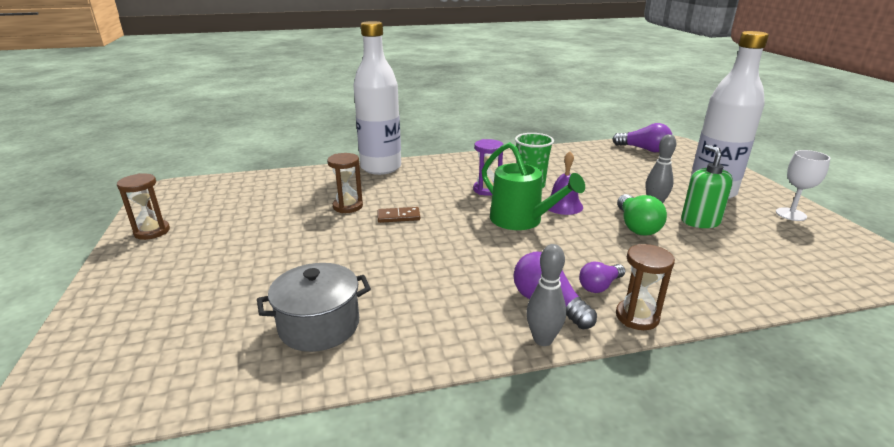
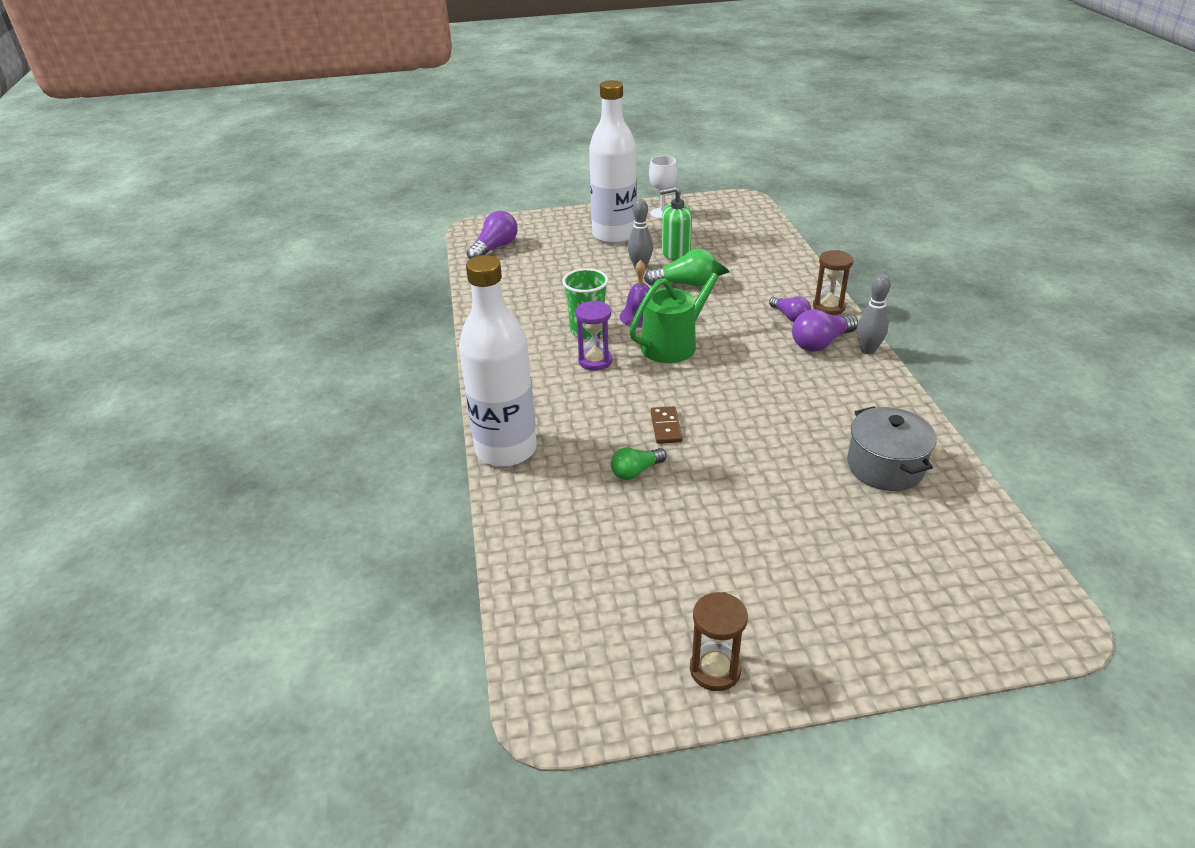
camera: 85 degrees left, 10 degrees up
(348, 206) = (636, 471): brown hourglass -> green light bulb

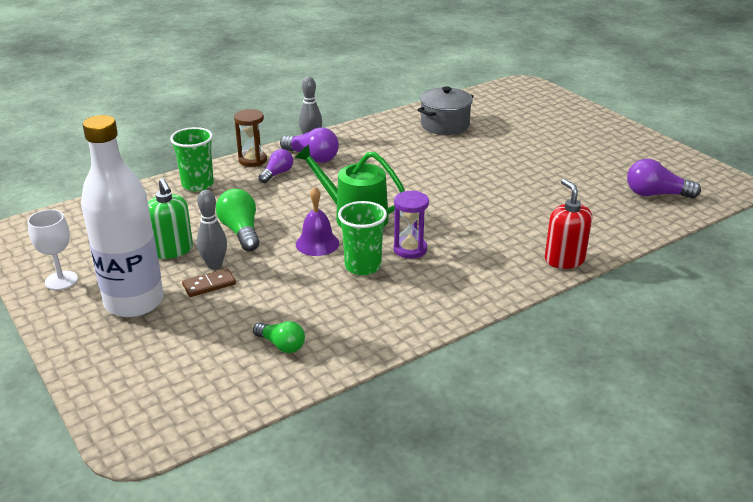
camera: 115 degrees left, 5 degrees down
(495, 248) = (200, 394): purple light bulb -> purple light bulb (656, 194)
(506, 449) = (564, 259): white bottle -> red soap dispenser
(636, 471) = (531, 200): green light bulb -> green light bulb (281, 345)
(666, 427) = (472, 199): brown domino -> brown domino (209, 285)
(715, 670) = (650, 150): brown hourglass -> none
(786, 274) = (197, 184): none -> green cup

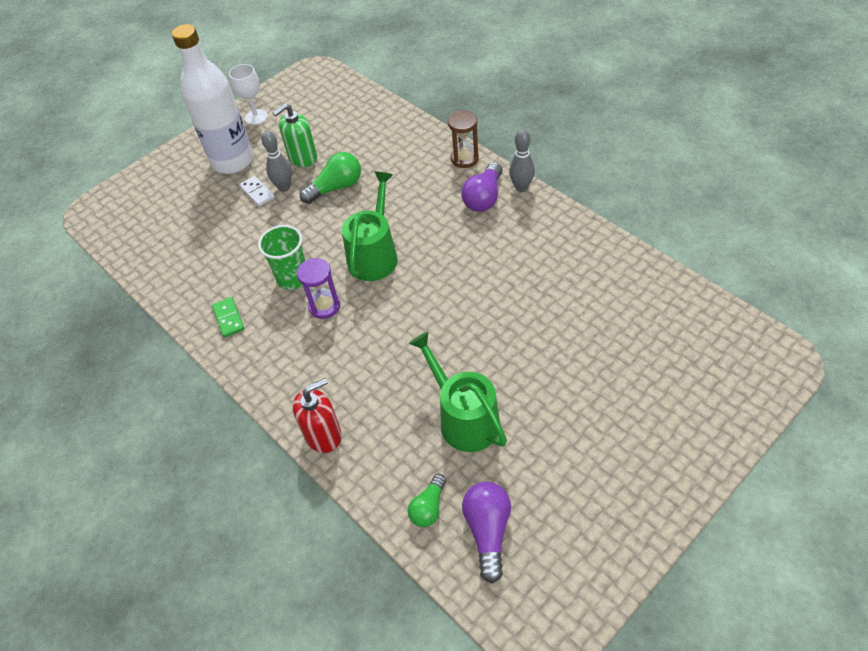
camera: 85 degrees right, 20 degrees up
(197, 184) = (409, 138): green cup -> none
(209, 285) = (257, 192): brown domino -> white domino
(277, 174) = (443, 182): purple light bulb -> none
(281, 345) = (184, 254): green light bulb -> green light bulb (428, 507)
(317, 243) = (325, 240): purple bell -> none
(403, 312) = (228, 318): none -> green domino
(445, 125) = (605, 291): grey pot -> none
(555, 192) = (464, 418): none -> green watering can

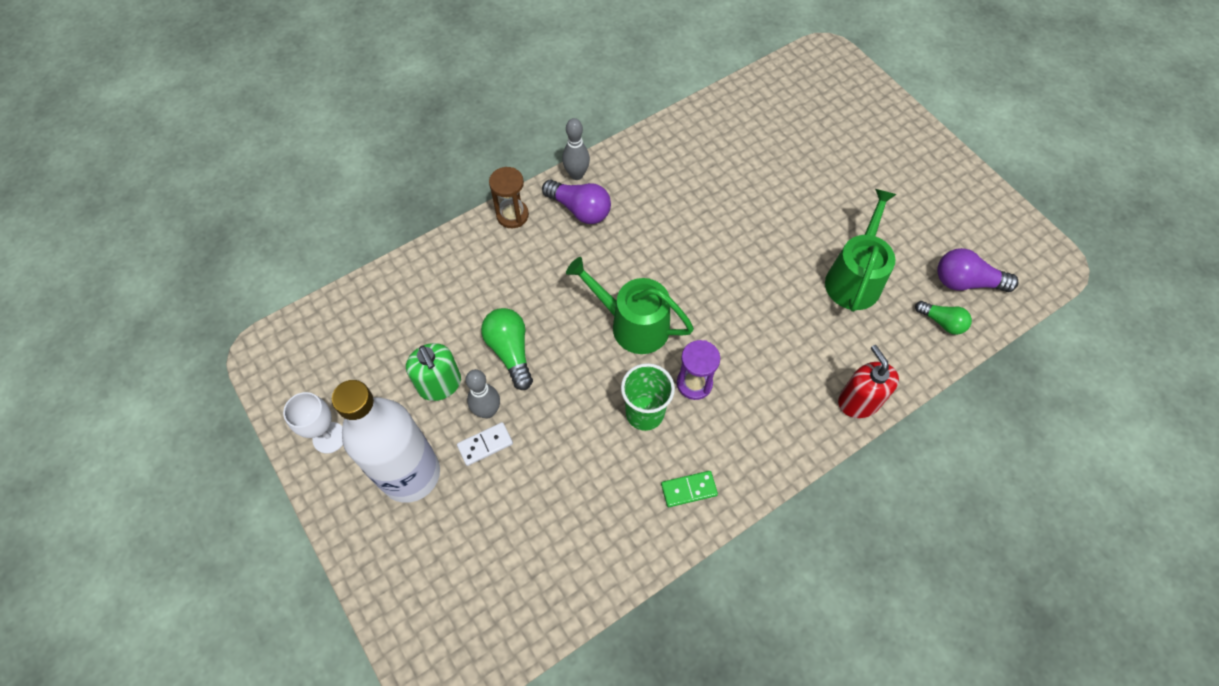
camera: 85 degrees left, 10 degrees up
(464, 418) = (854, 278): green watering can -> green watering can turned 135 degrees clockwise

